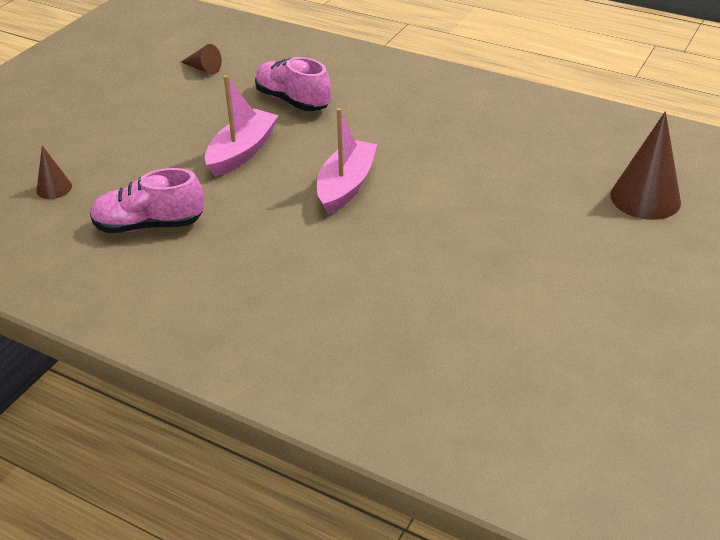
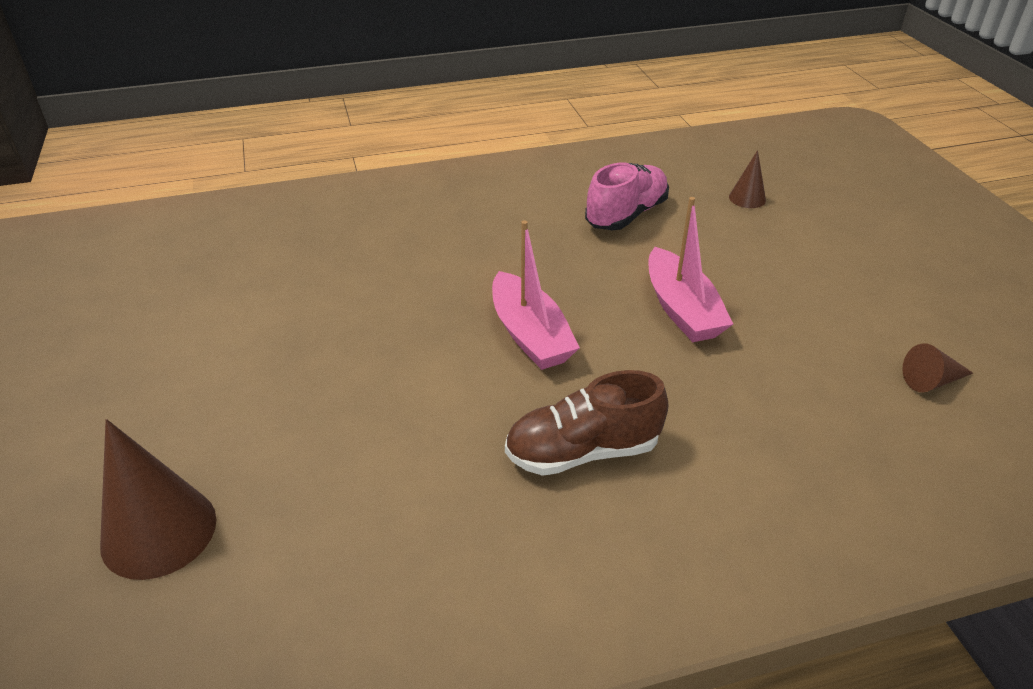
camera: 135 degrees right, 0 degrees up
(292, 101) = (756, 403): pink shoe -> none
(402, 126) = (582, 451): none -> brown shoe

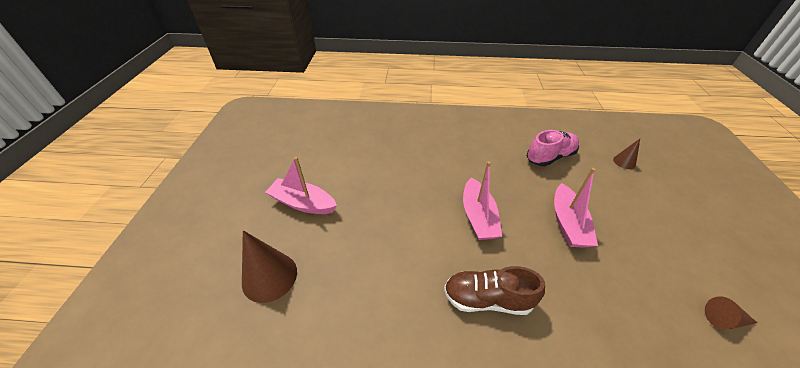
camera: 20 degrees right, 5 degrees up
(179, 393) = (303, 203): none -> pink boat

